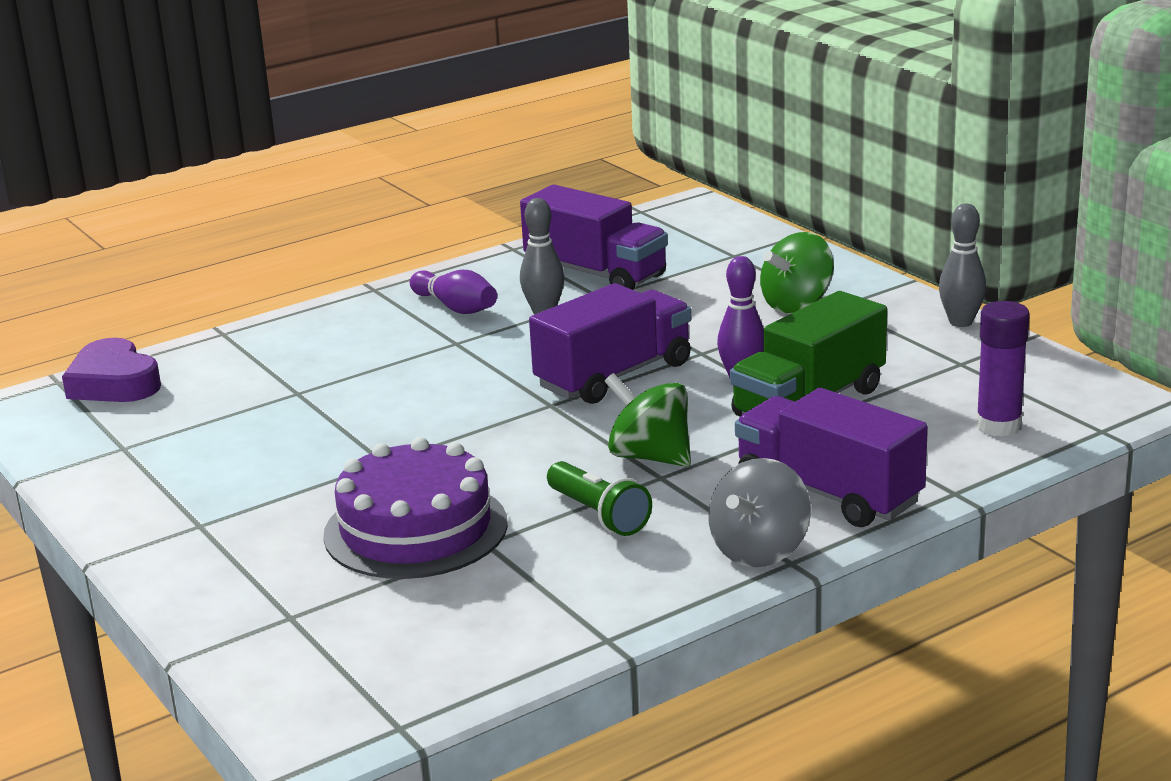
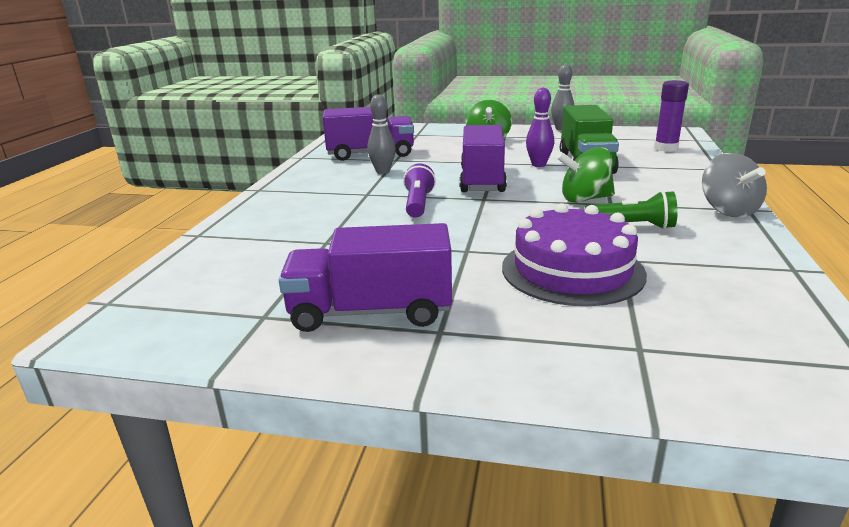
camera: 45 degrees left, 0 degrees up
(114, 383) = (165, 286): purple heart -> none
(455, 307) = (329, 182): purple bowling pin -> none
(471, 381) = (418, 204): none -> purple flashlight
(828, 493) = (684, 184): purple truck -> purple truck (371, 312)

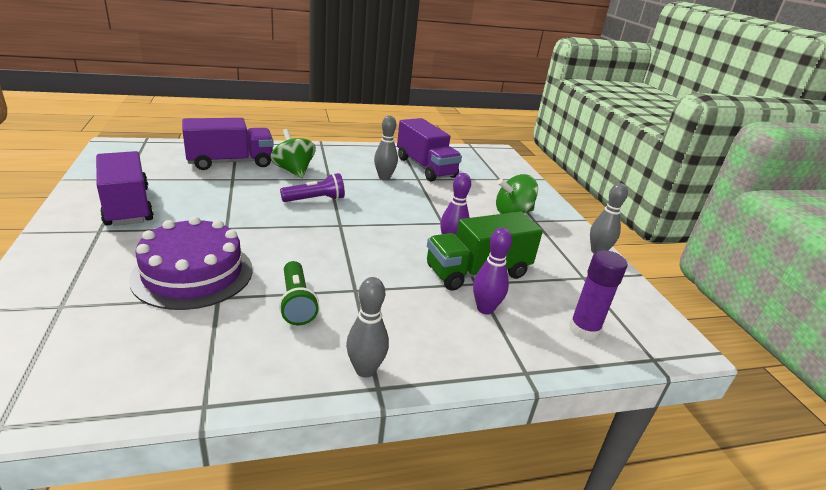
camera: 60 degrees right, 5 degrees up
(482, 180) = (386, 220): purple truck -> purple truck (230, 162)
(584, 199) = (361, 274): green spinning top -> green spinning top (293, 171)
(641, 168) = (485, 309): none -> purple bowling pin
(728, 211) = (365, 370): grey spinning top -> grey bowling pin

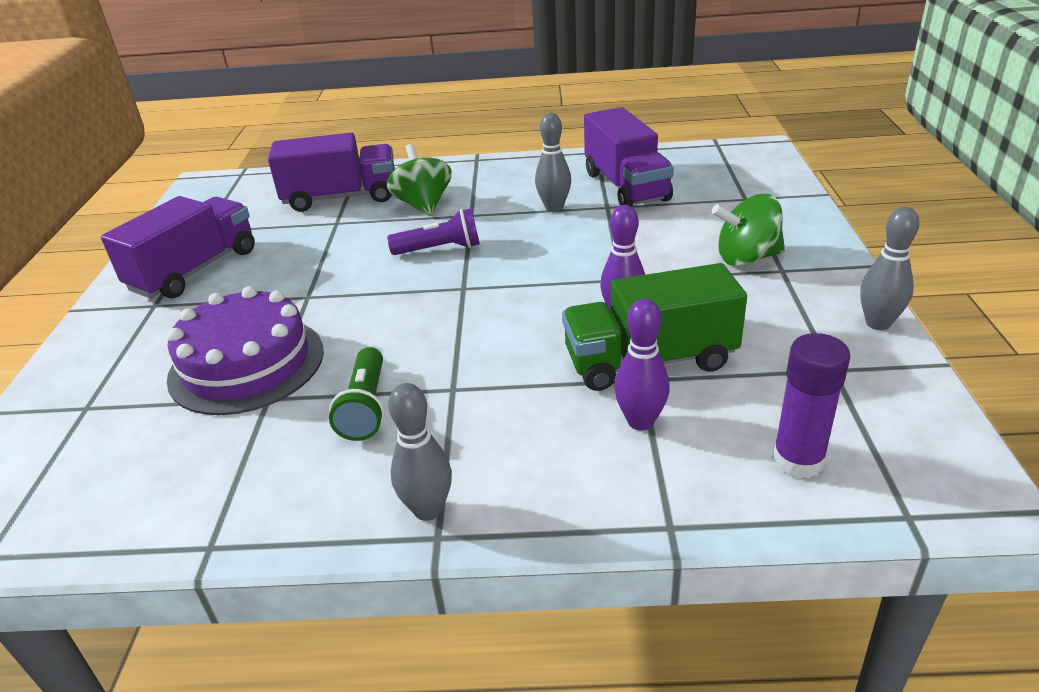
camera: 20 degrees right, 5 degrees up
(127, 206) = (195, 270): purple truck -> purple truck turned 45 degrees clockwise

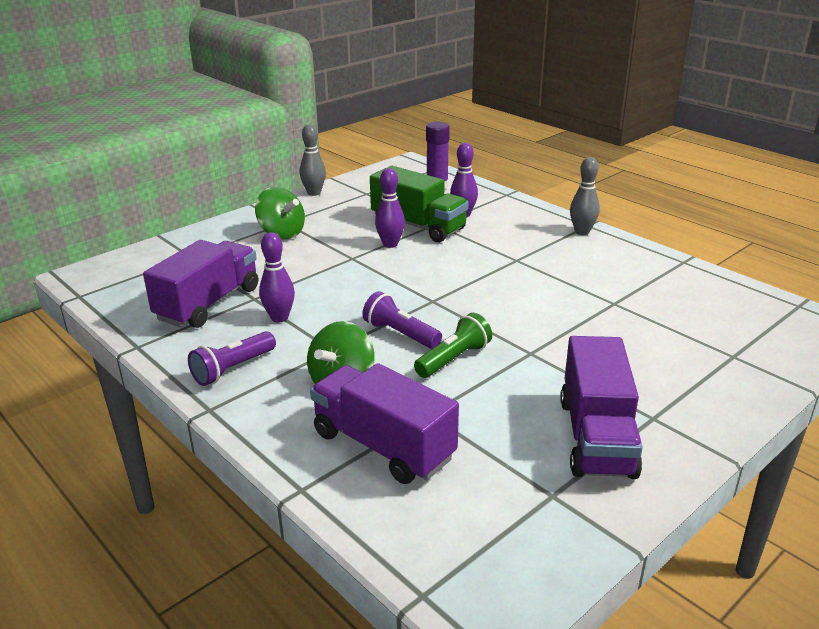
camera: 135 degrees left, 5 degrees down
(195, 270) = (596, 437): purple truck -> purple truck turned 75 degrees counterclockwise
(247, 364) = (612, 327): purple cake -> none
(366, 407) = (567, 273): green flashlight -> green flashlight (453, 359)
(509, 175) = (233, 369): none -> purple flashlight
(554, 208) = (279, 318): grey bowling pin -> purple bowling pin

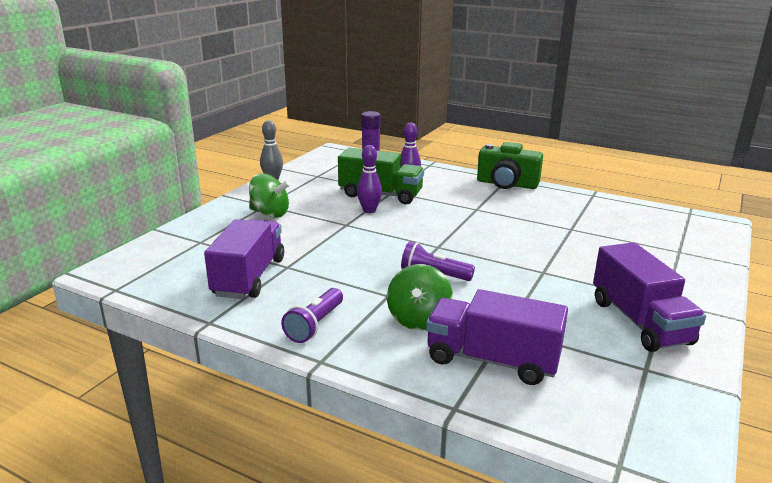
camera: 20 degrees left, 5 degrees down
(279, 318) = (322, 278): purple bowling pin -> none
(453, 359) = (491, 286): green flashlight -> none
(582, 232) = (507, 184): grey bowling pin -> green camera

